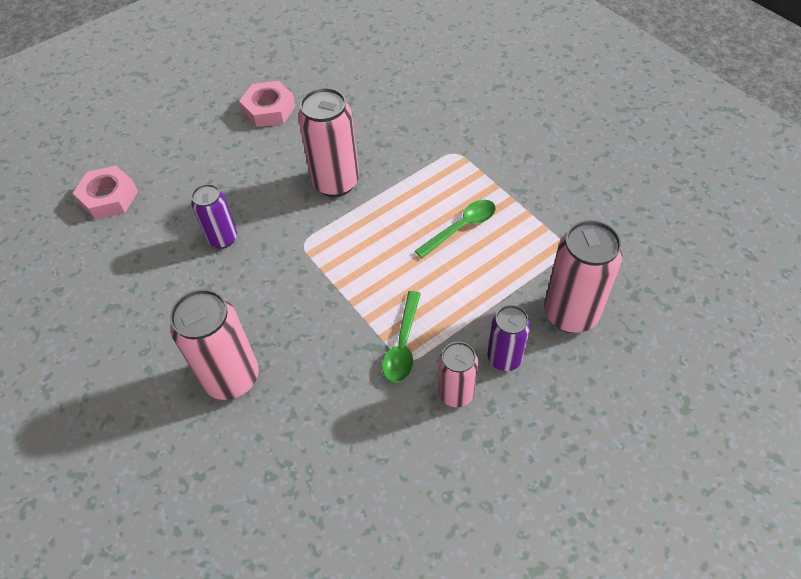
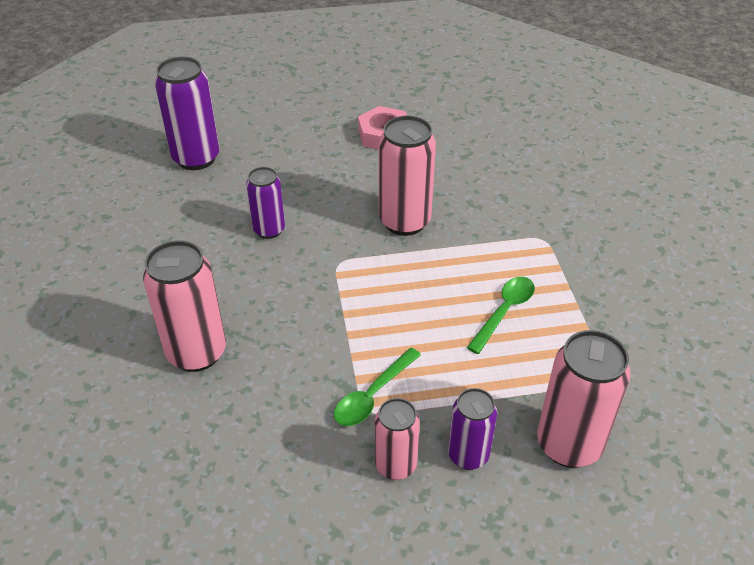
camera: 25 degrees right, 10 degrees down
(109, 198) = (196, 158): pink nut -> purple can
(462, 227) = (504, 311): green spoon -> green spoon turned 45 degrees counterclockwise

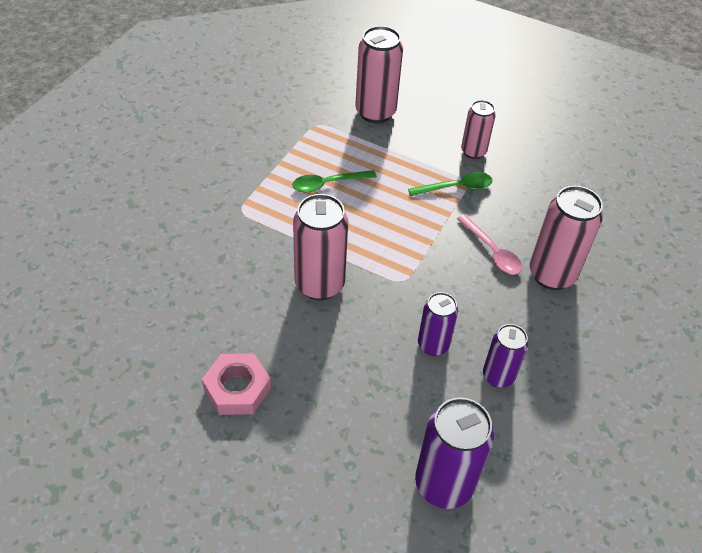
camera: 145 degrees left, 5 degrees up
(275, 341) = (492, 252): none -> pink spoon
(468, 455) = (431, 135): purple can -> purple can (498, 376)

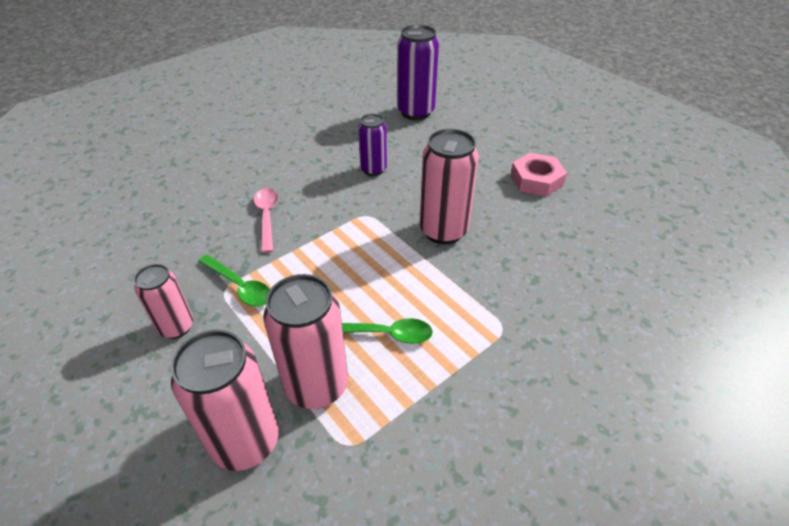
camera: 155 degrees left, 5 degrees down
(456, 187) = (240, 287): green spoon -> green spoon turned 150 degrees counterclockwise
(498, 376) = (341, 144): purple can -> none
(552, 275) = (236, 188): pink can -> pink can (316, 386)

